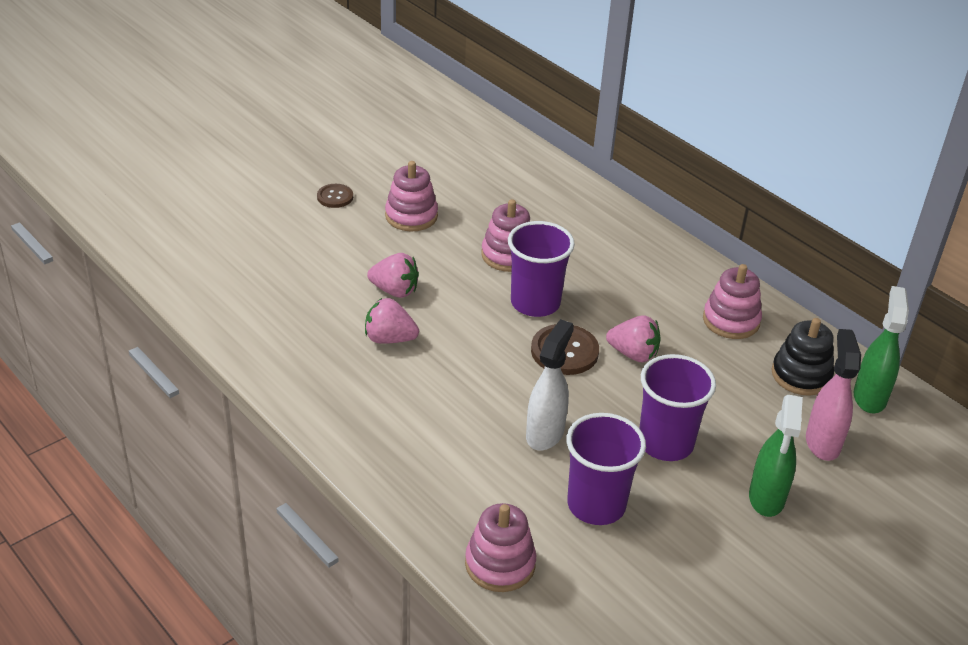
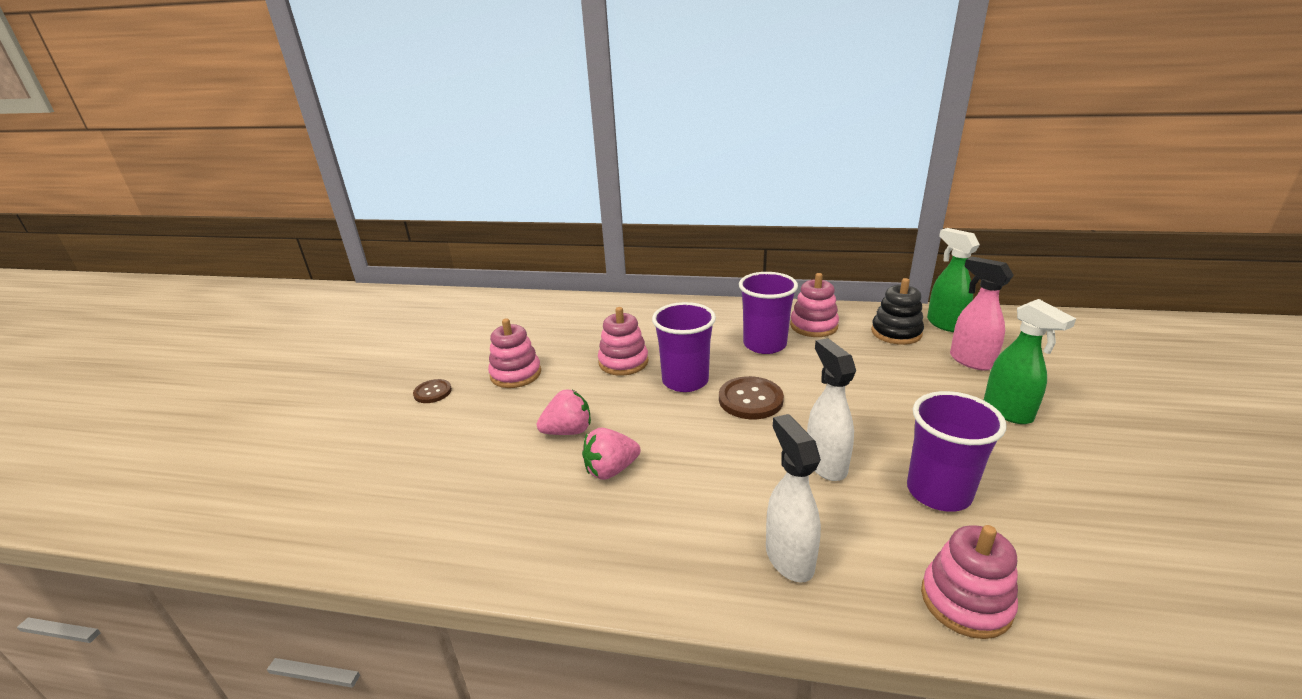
camera: 35 degrees left, 10 degrees down
(428, 468) = (789, 557): none -> white spray bottle
(633, 354) = (793, 375): pink strawberry -> none
(665, 443) = (902, 417): purple cup -> purple cup (764, 344)

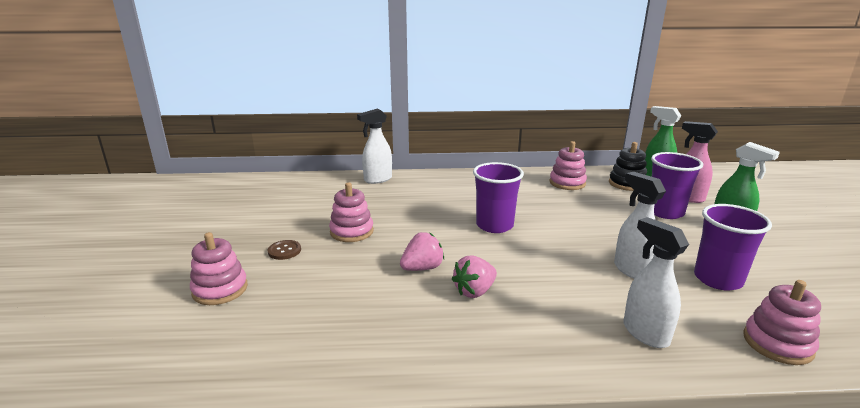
camera: 15 degrees left, 5 degrees down
(581, 305) = (377, 179): none -> white spray bottle
(623, 362) = (437, 216): pink stacking toy -> pink stacking toy (220, 289)
(750, 400) = (552, 234): brown button -> none
(764, 344) = (539, 197): purple cup -> purple cup (665, 212)

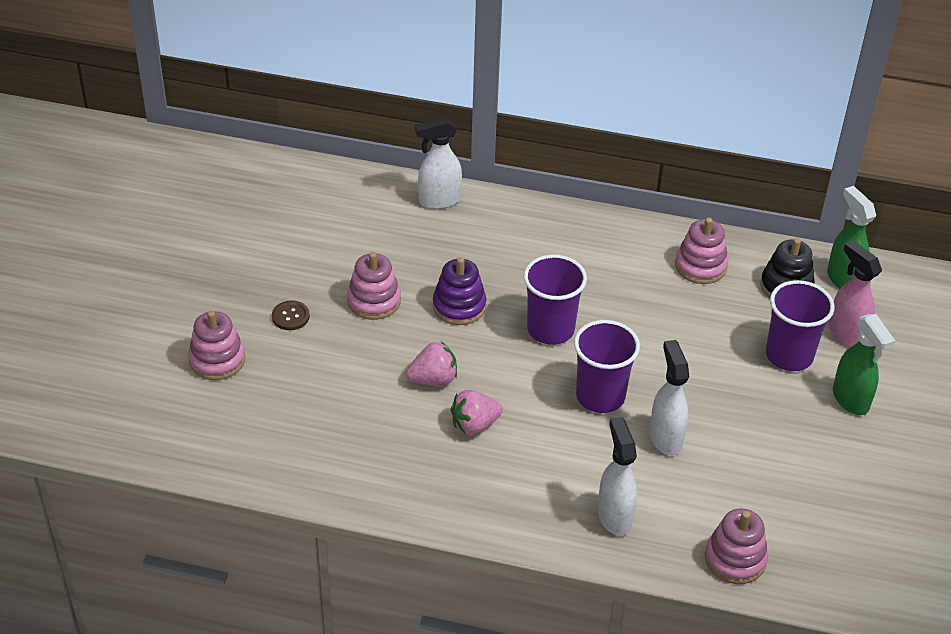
camera: 15 degrees right, 20 degrees up
(419, 224) = (459, 306): none -> purple stacking toy
(718, 279) = (752, 473): purple cup -> purple cup (600, 396)

